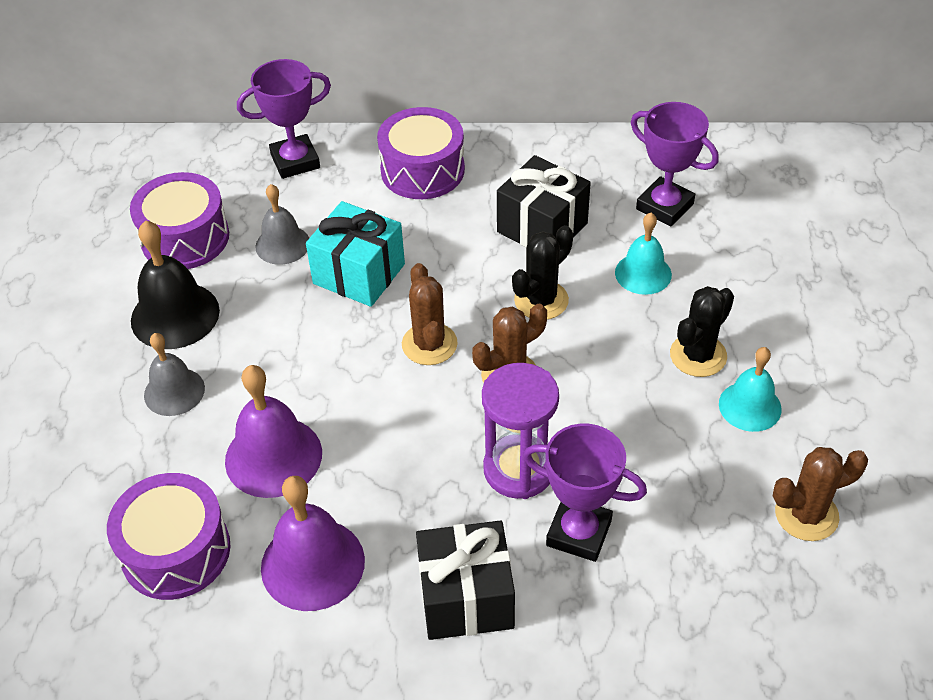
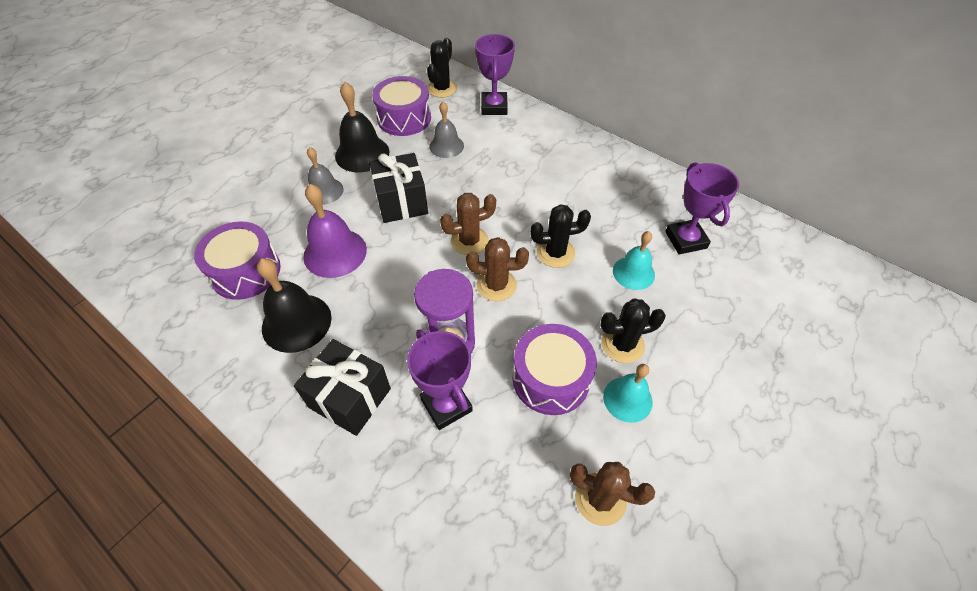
camera: 35 degrees right, 5 degrees up
(197, 171) = (442, 89): none -> black cactus
(295, 161) = (494, 107): purple trophy -> purple trophy turned 75 degrees clockwise
(312, 564) = (296, 322): purple bell -> black bell
(359, 274) = (469, 182): turquoise gift -> none
(422, 170) = (557, 144): purple drum -> purple drum (551, 378)
(429, 344) = (469, 241): brown cactus -> brown cactus turned 45 degrees clockwise
(542, 227) = (595, 211): black gift -> black gift (401, 202)

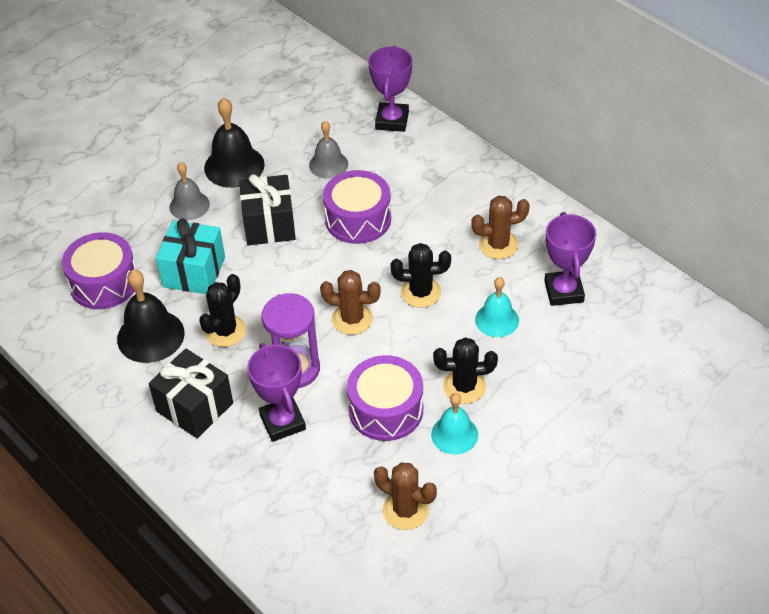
camera: 10 degrees right, 5 degrees down
(335, 252) = (194, 272): purple bell -> turquoise gift
(404, 118) = (286, 127): purple drum -> purple drum (358, 219)
(442, 89) = (336, 93): black cactus -> black cactus (225, 331)
(469, 241) = (333, 272): brown cactus -> brown cactus (498, 245)

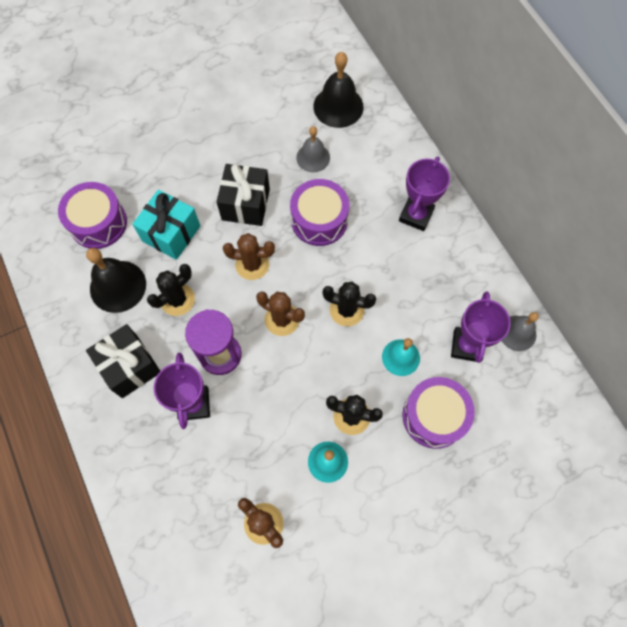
camera: 15 degrees right, 20 degrees up
(189, 205) = (188, 166): grey bell -> grey bell (517, 333)
(234, 166) = (236, 137): black bell -> black bell (338, 106)
(386, 409) = (280, 418): purple drum -> purple drum (434, 416)
(392, 120) = (380, 127): purple trophy -> purple trophy (416, 215)
(498, 245) = (427, 281): brown cactus -> brown cactus (252, 264)

